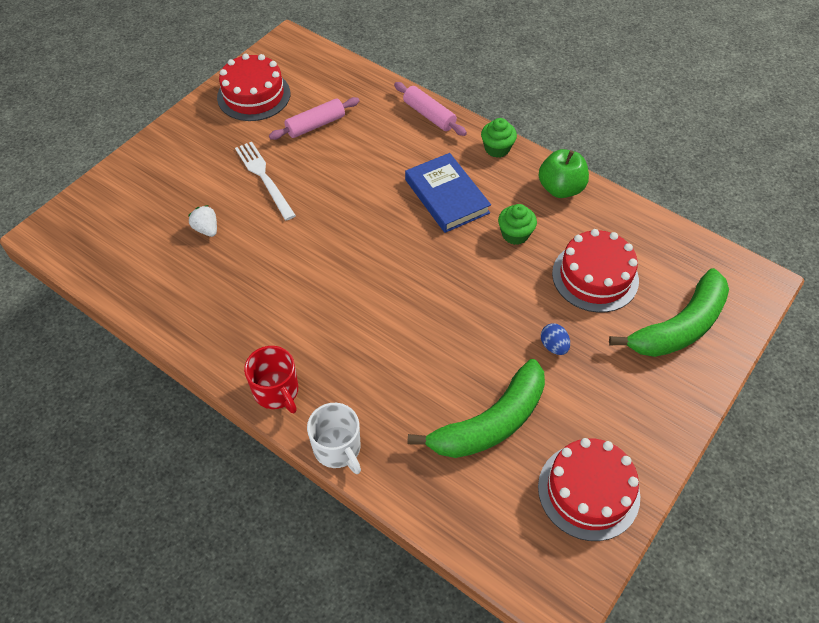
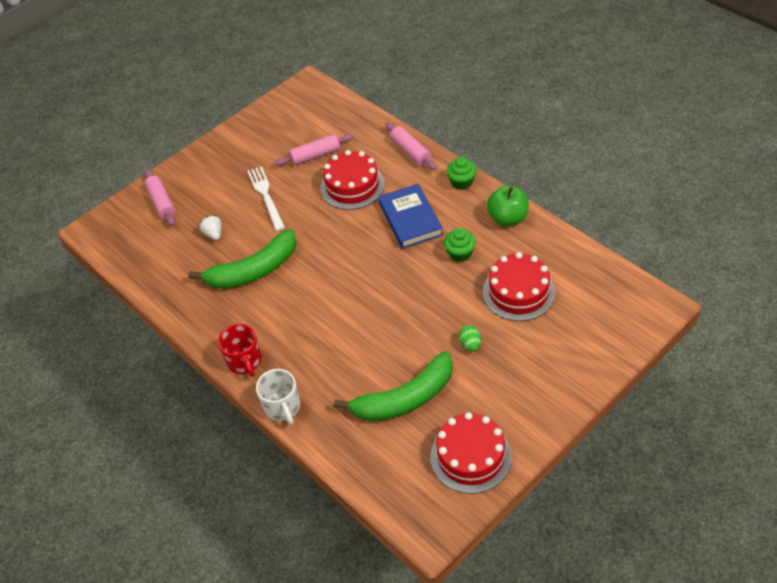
camera: 15 degrees right, 5 degrees down
(132, 193) = (161, 202): none -> pink rolling pin
(254, 95) = (270, 128): red cake -> red cake (352, 186)
(553, 346) = (470, 344): blue egg -> green egg
(679, 327) = (579, 337): green banana -> green banana (253, 270)

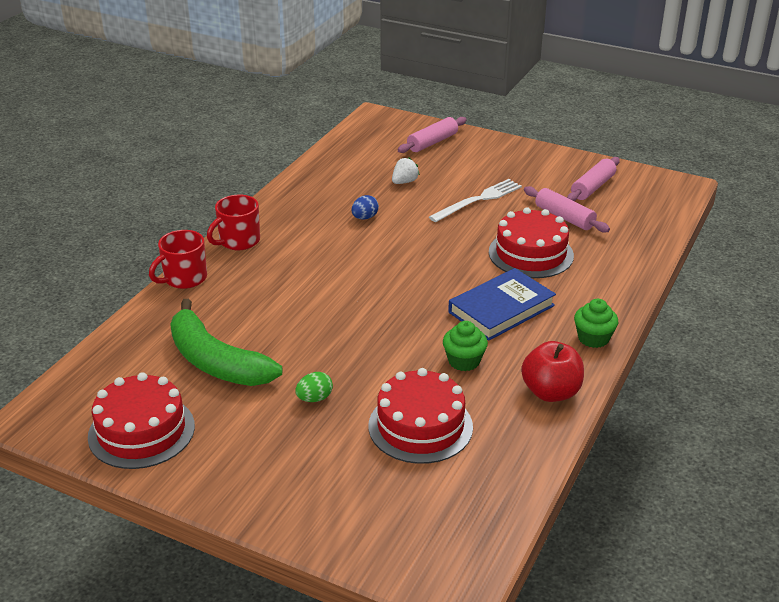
camera: 65 degrees right, 15 degrees down
(253, 270) = (365, 217): green banana -> blue egg
(282, 407) = (184, 278): white mug -> red mug
(411, 151) = (621, 285): pink rolling pin -> pink rolling pin (593, 187)
(507, 218) = (551, 392): green apple -> red apple

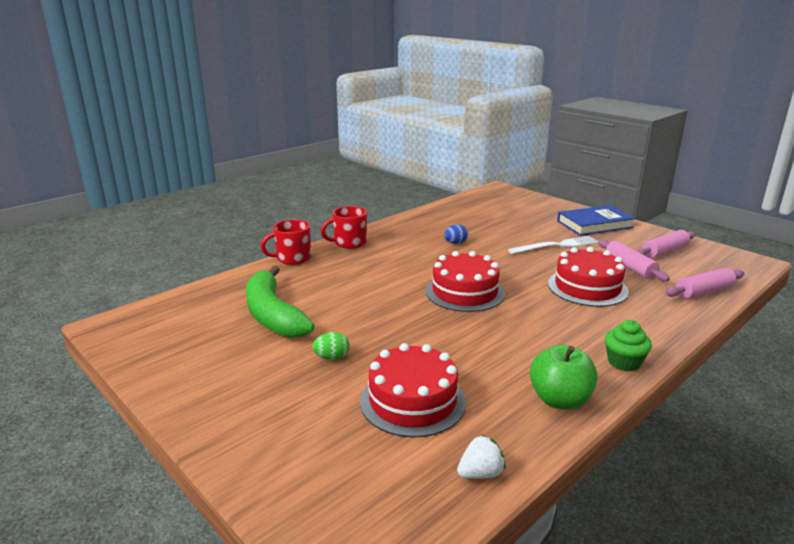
camera: 20 degrees right, 10 degrees down
(141, 431) = (176, 351): red cake -> red cake (465, 292)
(404, 182) = (500, 227): white strawberry -> white strawberry (480, 473)
(432, 142) = (536, 207): pink rolling pin -> pink rolling pin (703, 291)
(464, 361) = (484, 356): green cupcake -> none
(501, 309) = (540, 322): blue book -> blue book (594, 224)
(551, 392) = (559, 400): red apple -> green apple

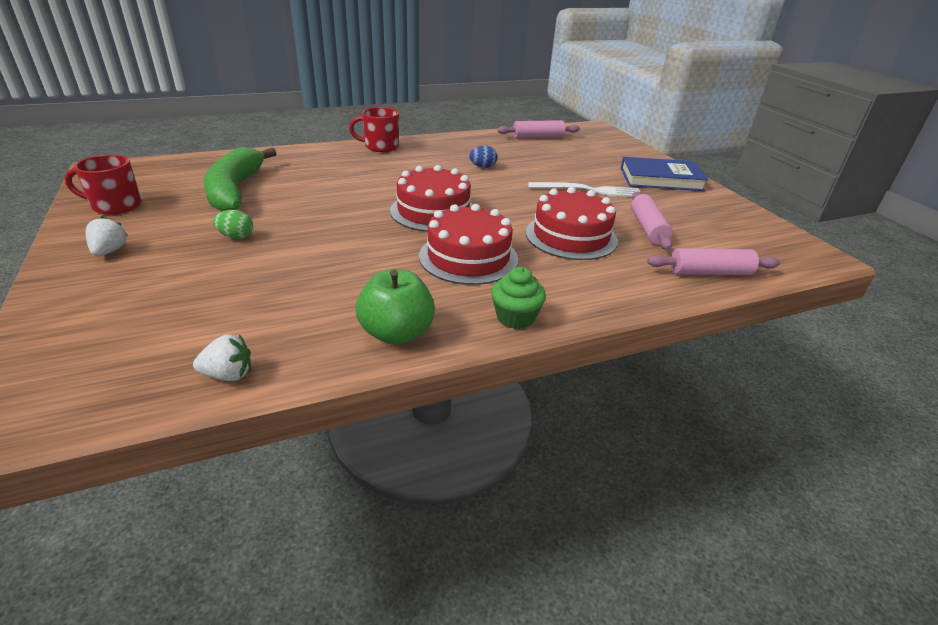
camera: 20 degrees right, 10 degrees up
(233, 403) = (110, 251): none -> white strawberry
(292, 258) = (313, 149): red mug -> red mug (115, 206)
(412, 401) = (255, 292): red cake -> red cake (468, 257)
(664, 251) = (713, 222): pink rolling pin -> pink rolling pin (538, 137)

